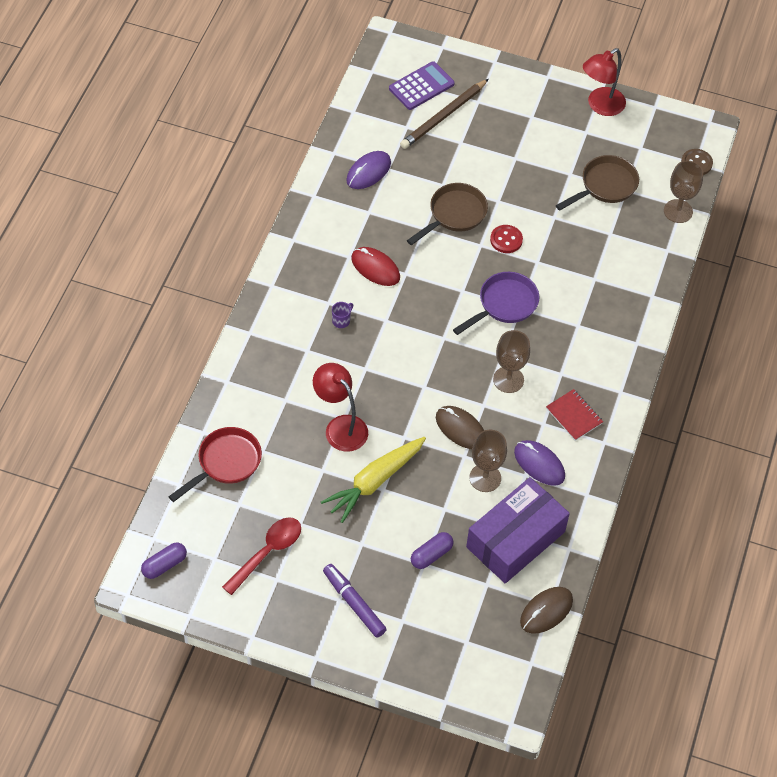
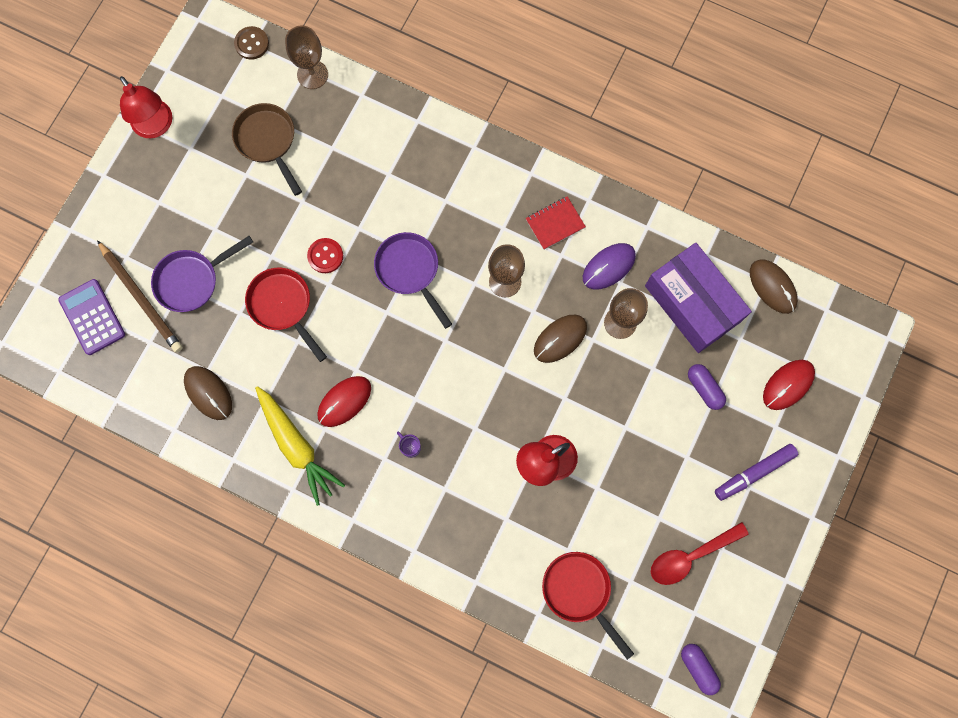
camera: 80 degrees left, 20 degrees up
(267, 552) = (690, 556): red spoon -> red spoon turned 75 degrees counterclockwise
(368, 172) = (208, 393): purple mouse -> brown mouse
(374, 482) = (616, 435): yellow carrot -> yellow carrot (297, 446)
(446, 630) = (788, 385): none -> red mouse
(454, 214) = (283, 306): brown pan -> red pan
(466, 148) = (192, 280): none -> purple pan

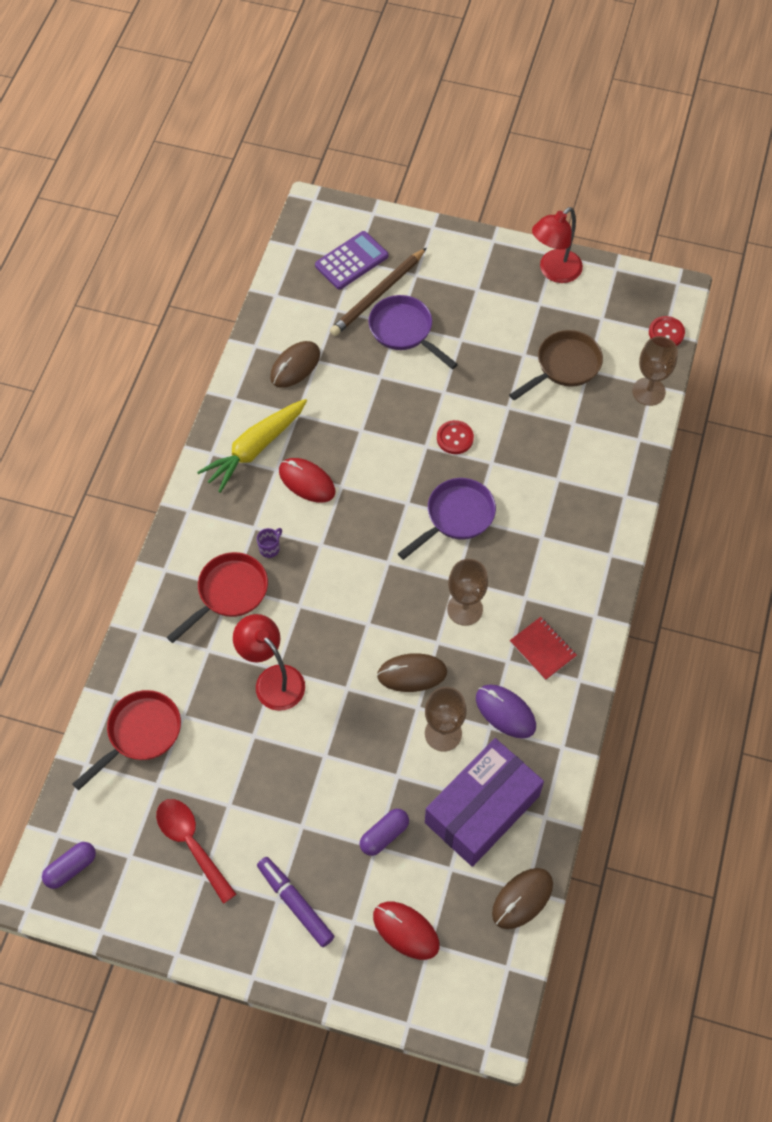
camera: 80 degrees right, 15 degrees down
(252, 44) = (666, 333): brown button -> red button
(283, 306) = (394, 411): red pan -> red pan (229, 593)
(560, 339) = (412, 674): brown mouse -> brown mouse turned 45 degrees counterclockwise

